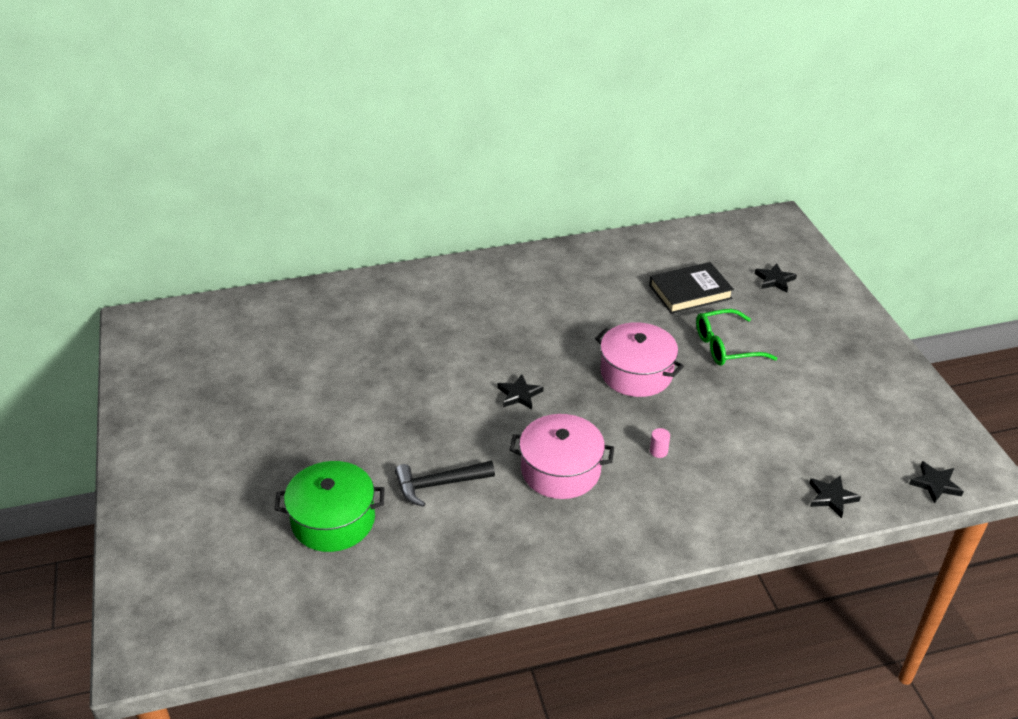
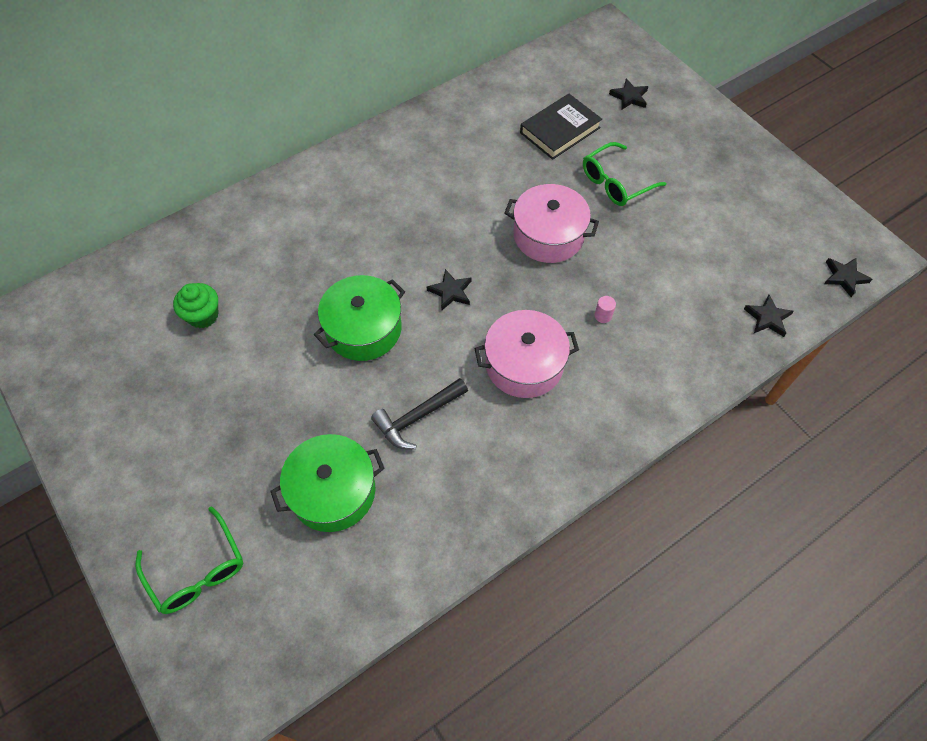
camera: 20 degrees left, 20 degrees up
(187, 545) = (197, 570): none -> green glasses
(289, 357) = (203, 315): none -> green cupcake
(424, 403) = (363, 329): none -> green pot

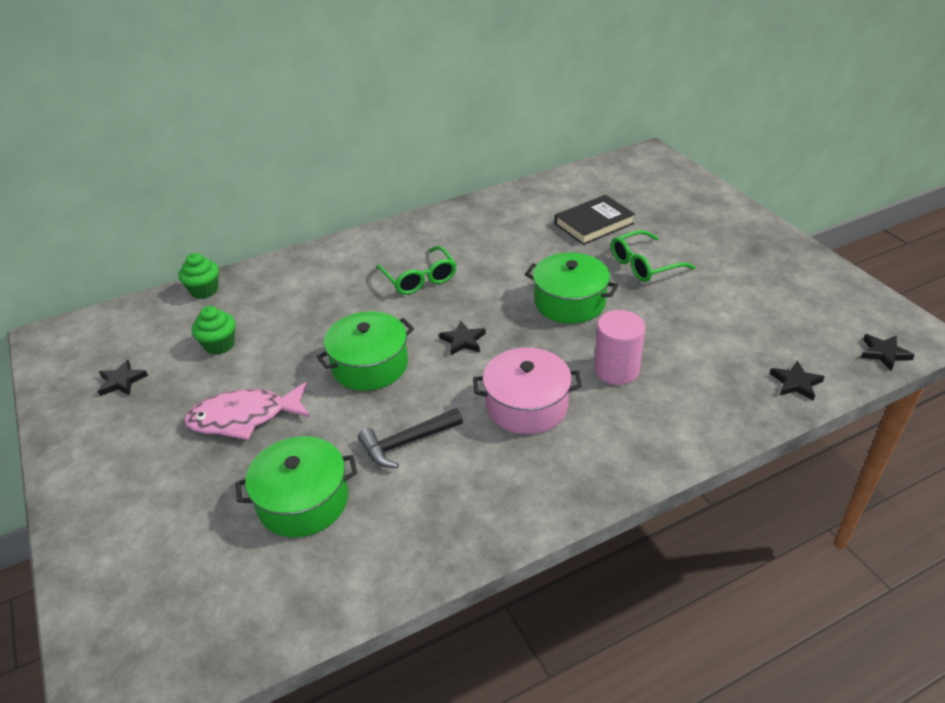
camera: 10 degrees right, 20 degrees down
(167, 245) = (204, 290): none -> green cupcake
(197, 570) = (143, 560): green glasses -> green glasses (419, 278)
(252, 402) = (244, 417): none -> pink fish
(548, 235) = (569, 302): pink pot -> green pot
(603, 316) = (616, 370): pink cylinder -> pink cylinder, size x2.44
(629, 97) = (666, 202): black star -> black star (121, 381)

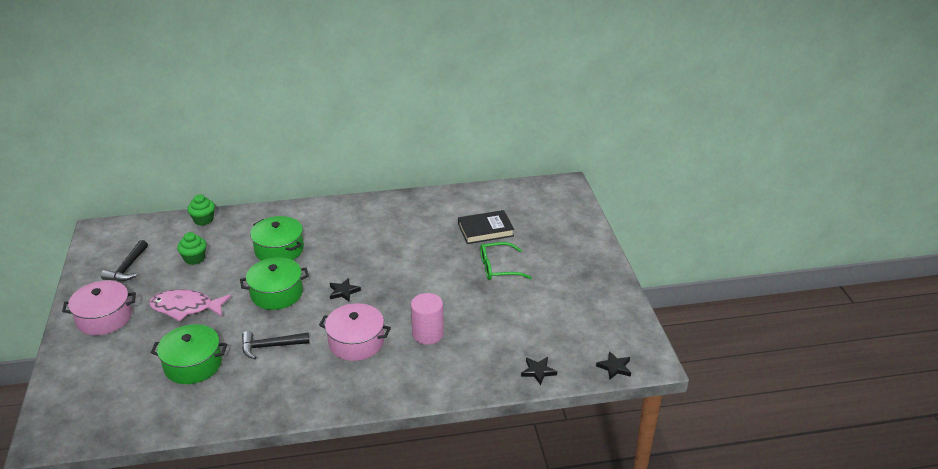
camera: 15 degrees right, 5 degrees down
(120, 465) = (104, 318): none -> pink pot
(121, 381) = (127, 268): black star -> black hammer
(419, 278) = (342, 243): green glasses -> none
(569, 302) = (429, 282): green pot -> green pot (279, 250)

